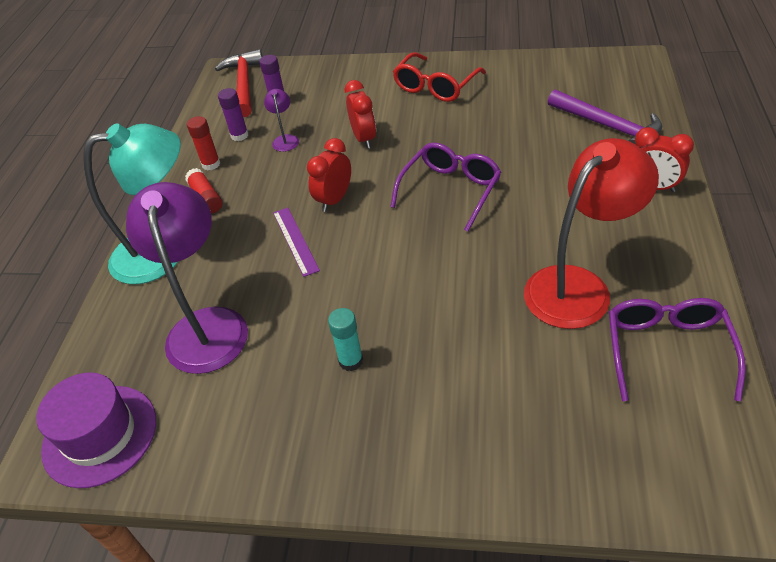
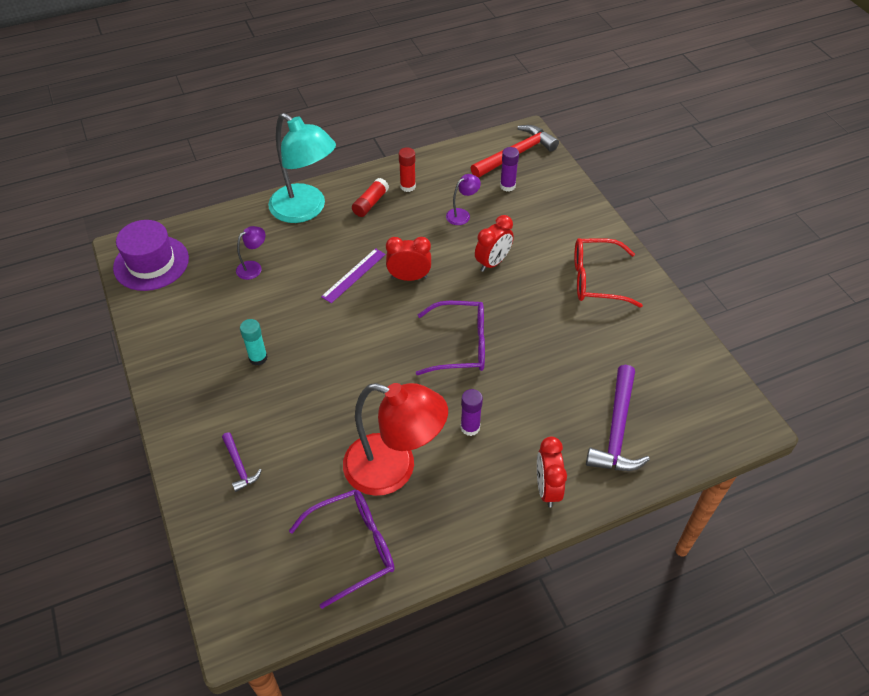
camera: 55 degrees right, 5 degrees up
(206, 325) = (253, 267): purple lamp -> purple lamp, size x0.42
(239, 135) = (450, 185): purple glue stick -> purple glue stick (470, 427)
(504, 427) = (239, 466): none -> purple hammer

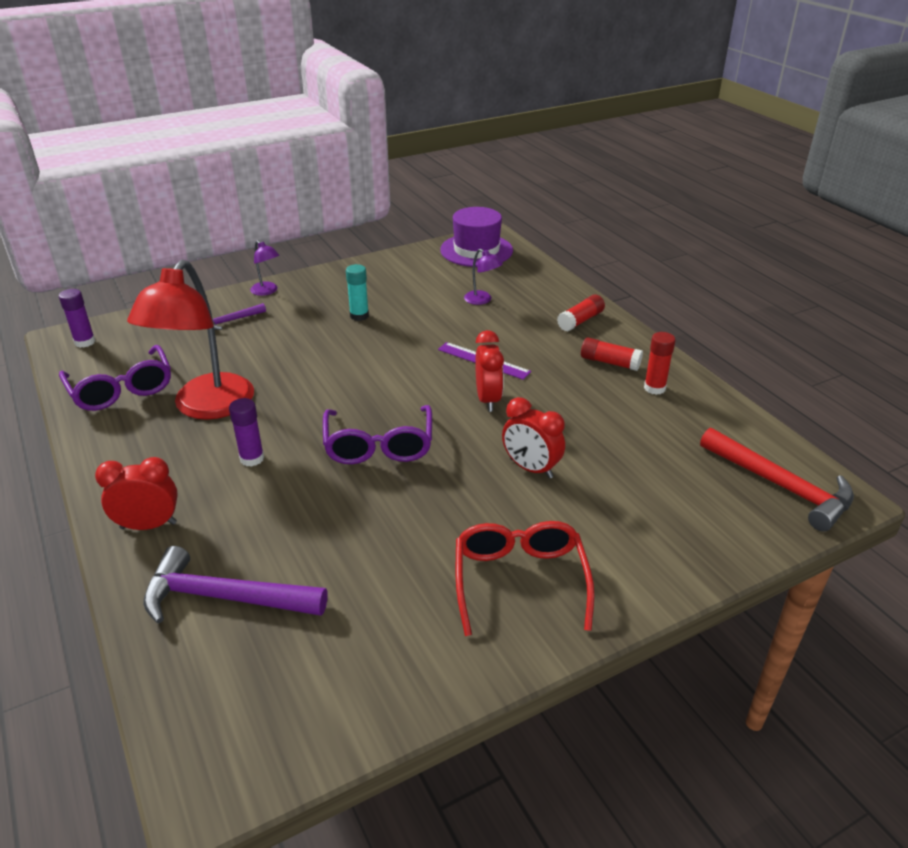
camera: 85 degrees right, 15 degrees down
(305, 210) = (580, 321): turquoise lamp -> red glue stick
(462, 214) = (618, 437): purple lamp -> purple lamp (267, 291)
(507, 186) = (699, 479): purple glue stick -> purple glue stick (85, 342)

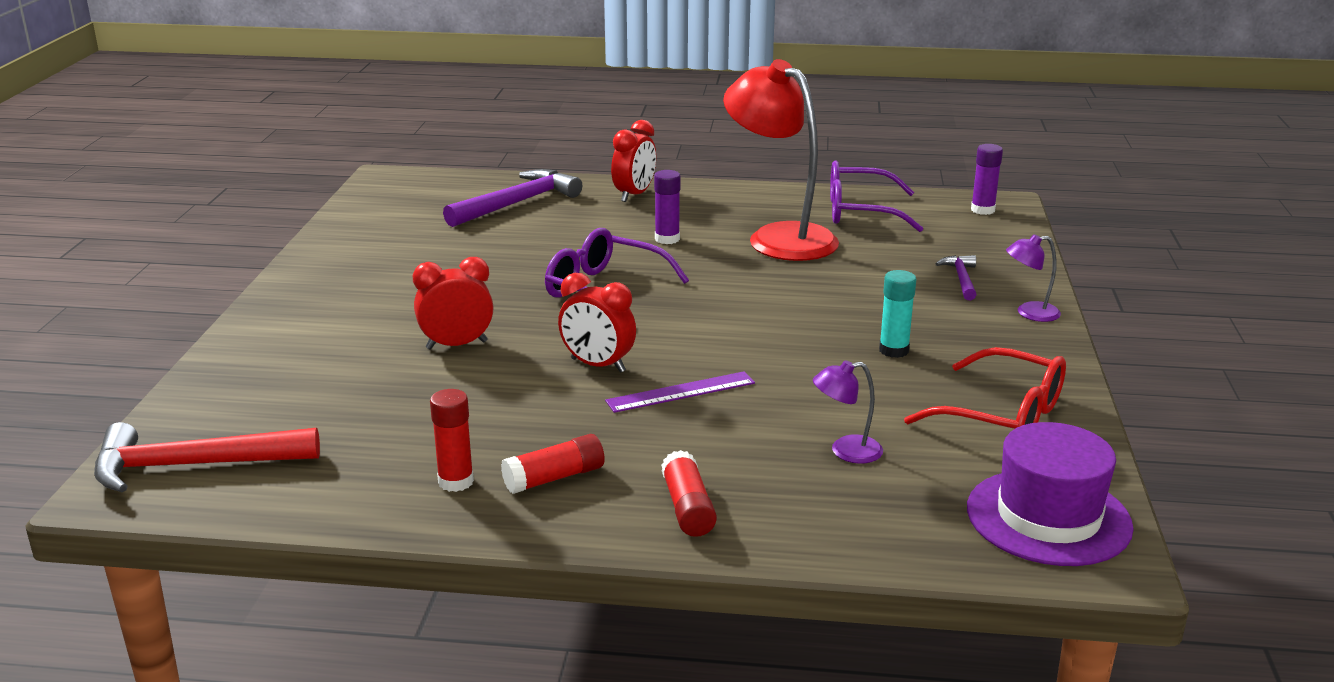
camera: 125 degrees right, 10 degrees down
(519, 580) = (351, 292): red glasses -> red glasses (1003, 416)

